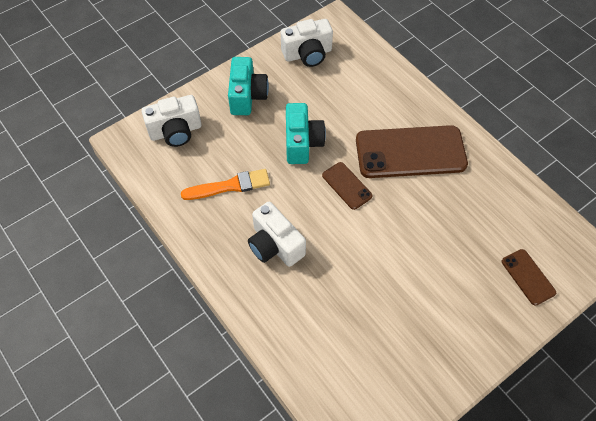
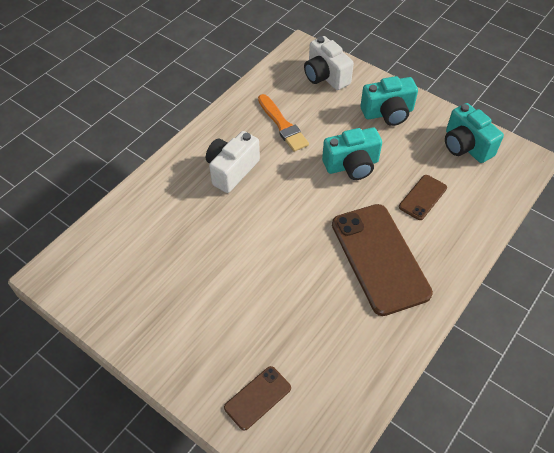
camera: 75 degrees right, 5 degrees down
(307, 54) = (465, 146): white camera -> turquoise camera
(347, 185) = (315, 210): brown phone -> brown phone (423, 197)

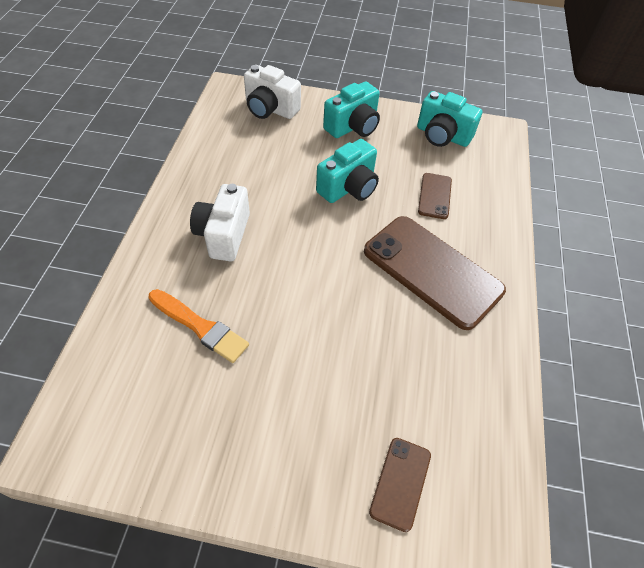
camera: 30 degrees left, 0 degrees up
(283, 125) = (253, 170): orange brush -> orange brush (200, 327)

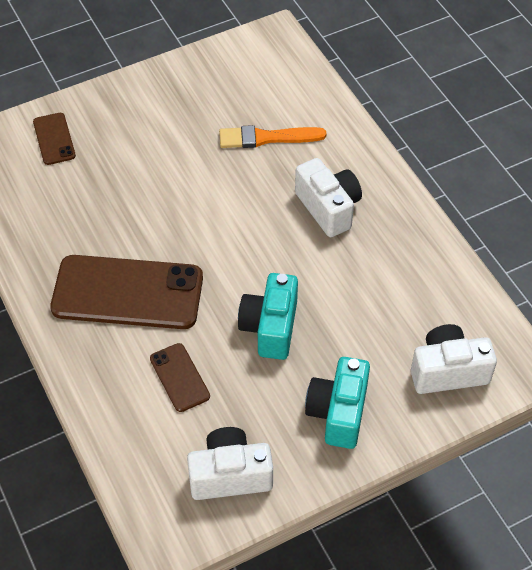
camera: 145 degrees right, 0 degrees up
(442, 136) = (230, 475): turquoise camera -> white camera

